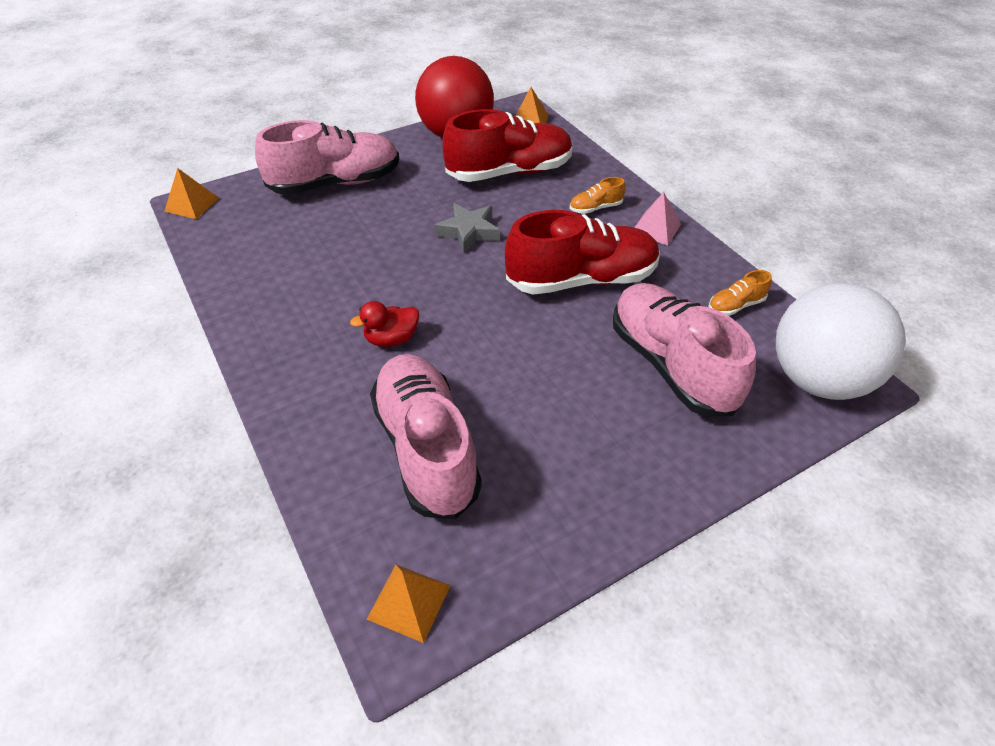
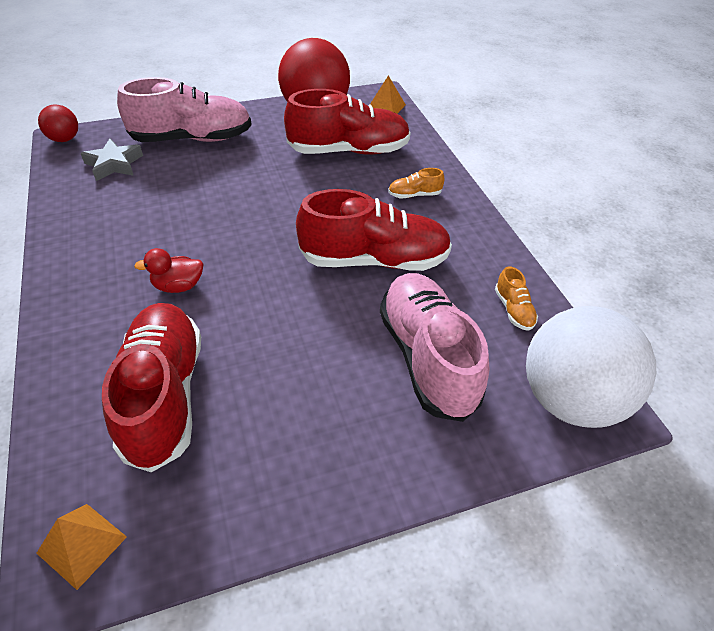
camera: 10 degrees right, 0 degrees up
(191, 204) = (64, 139): orange pyramid -> red ball
(426, 448) = (164, 395): pink shoe -> red shoe
(469, 231) = (289, 199): grey star -> grey star (114, 164)
(655, 228) = (464, 222): pink pyramid -> none
(735, 306) = (513, 310): orange shoe -> orange shoe turned 90 degrees counterclockwise

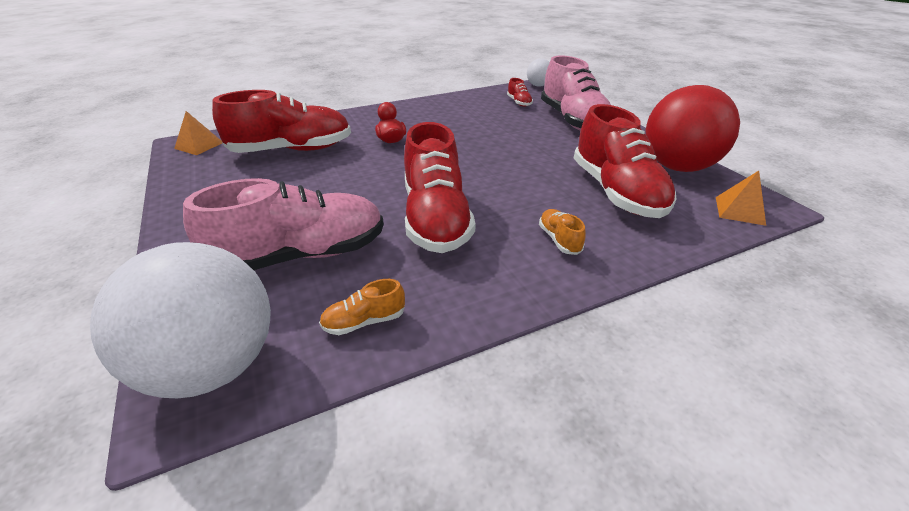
camera: 85 degrees right, 10 degrees down
(64, 139) = (538, 85): red ball -> white ball
(114, 164) = (519, 102): grey star -> red shoe

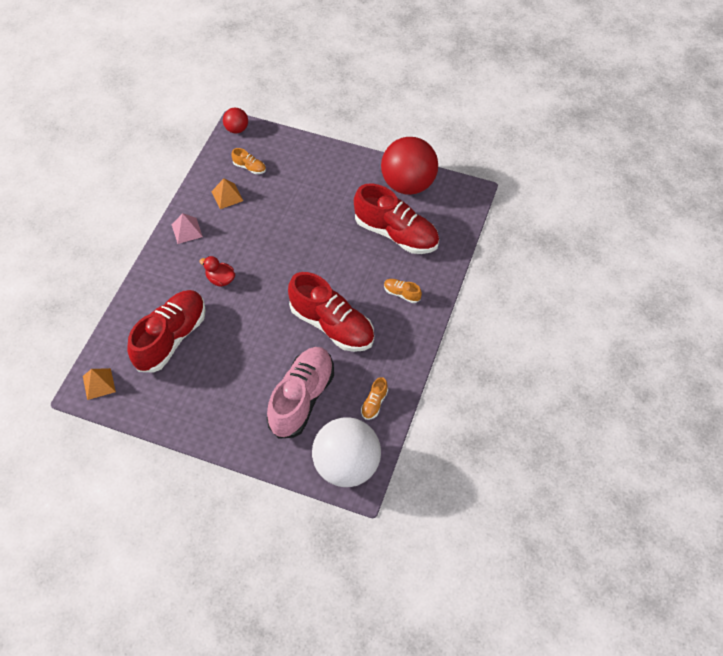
camera: 45 degrees left, 20 degrees up
(415, 109) = (187, 230): none -> pink pyramid
(519, 102) = (249, 167): red shoe -> orange shoe
(538, 85) = (236, 129): white ball -> red ball
(573, 121) = (309, 169): pink shoe -> none
(739, 210) = (461, 207): orange pyramid -> orange pyramid (227, 196)

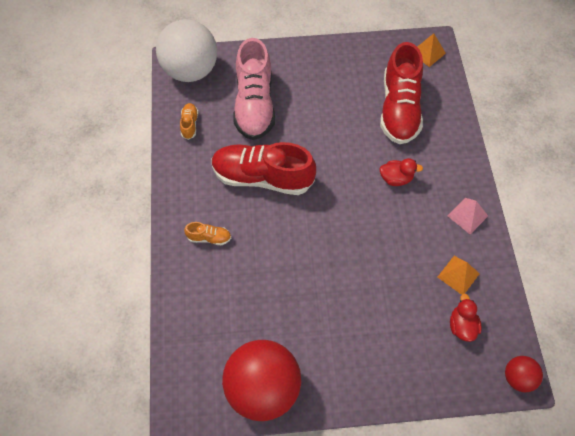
camera: 155 degrees right, 5 degrees up
(249, 167) = (461, 325): orange shoe -> red duck
(396, 234) = (246, 308): red shoe -> none

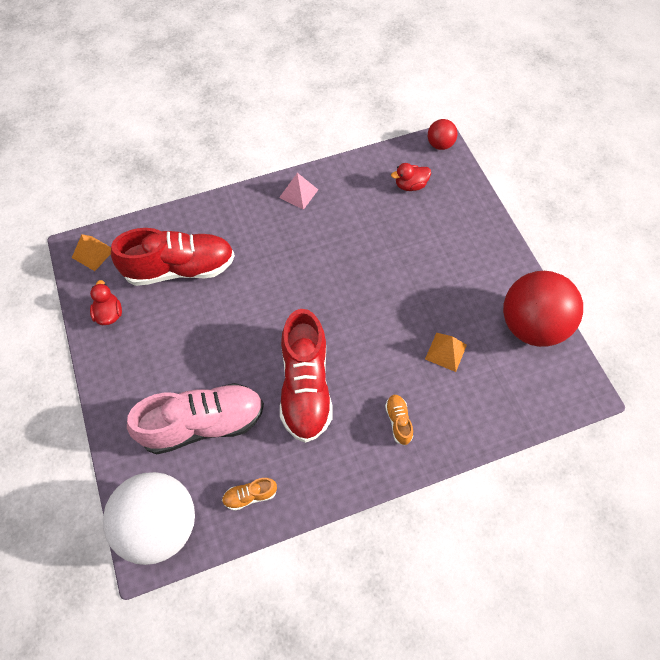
camera: 105 degrees left, 0 degrees up
(396, 178) = (272, 257): red duck -> red duck (109, 314)
(458, 275) = (363, 193): orange pyramid -> orange pyramid (445, 351)

